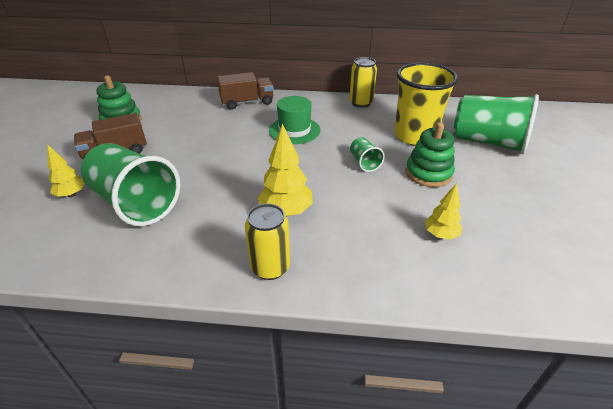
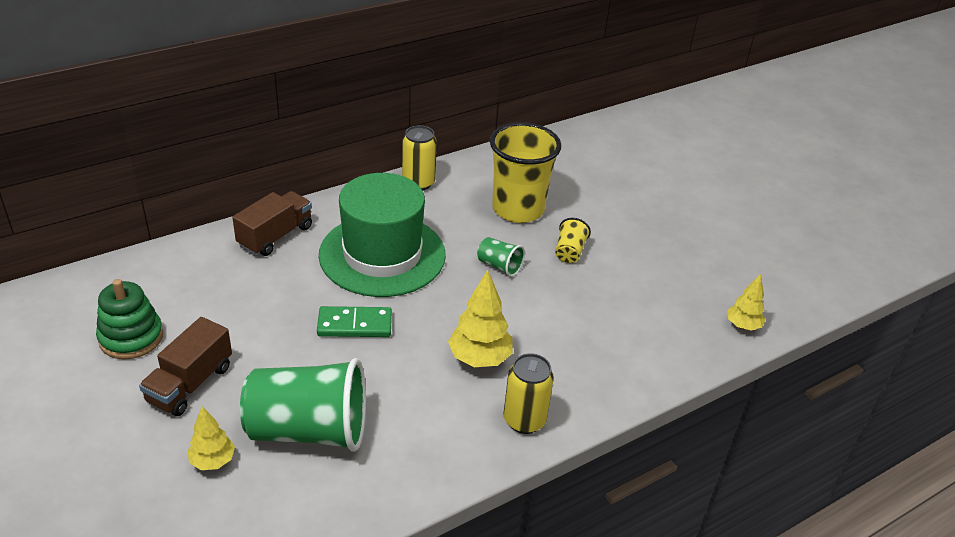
camera: 40 degrees left, 0 degrees up
(233, 159) = (355, 324): none -> green domino
(294, 130) = (382, 255): green hat -> green hat, size x1.77
(428, 173) = (569, 252): green stacking toy -> yellow cup
(440, 235) = (632, 314): yellow tree -> yellow tree (742, 326)
(488, 142) = (592, 189): green cup -> none

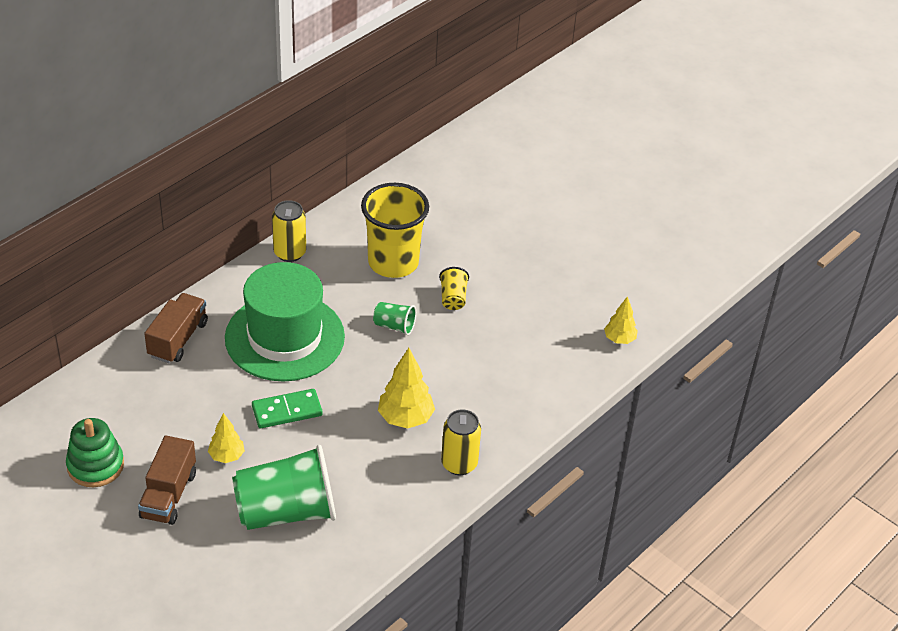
camera: 15 degrees left, 5 degrees up
(213, 461) = (219, 554): yellow tree -> yellow tree (227, 456)

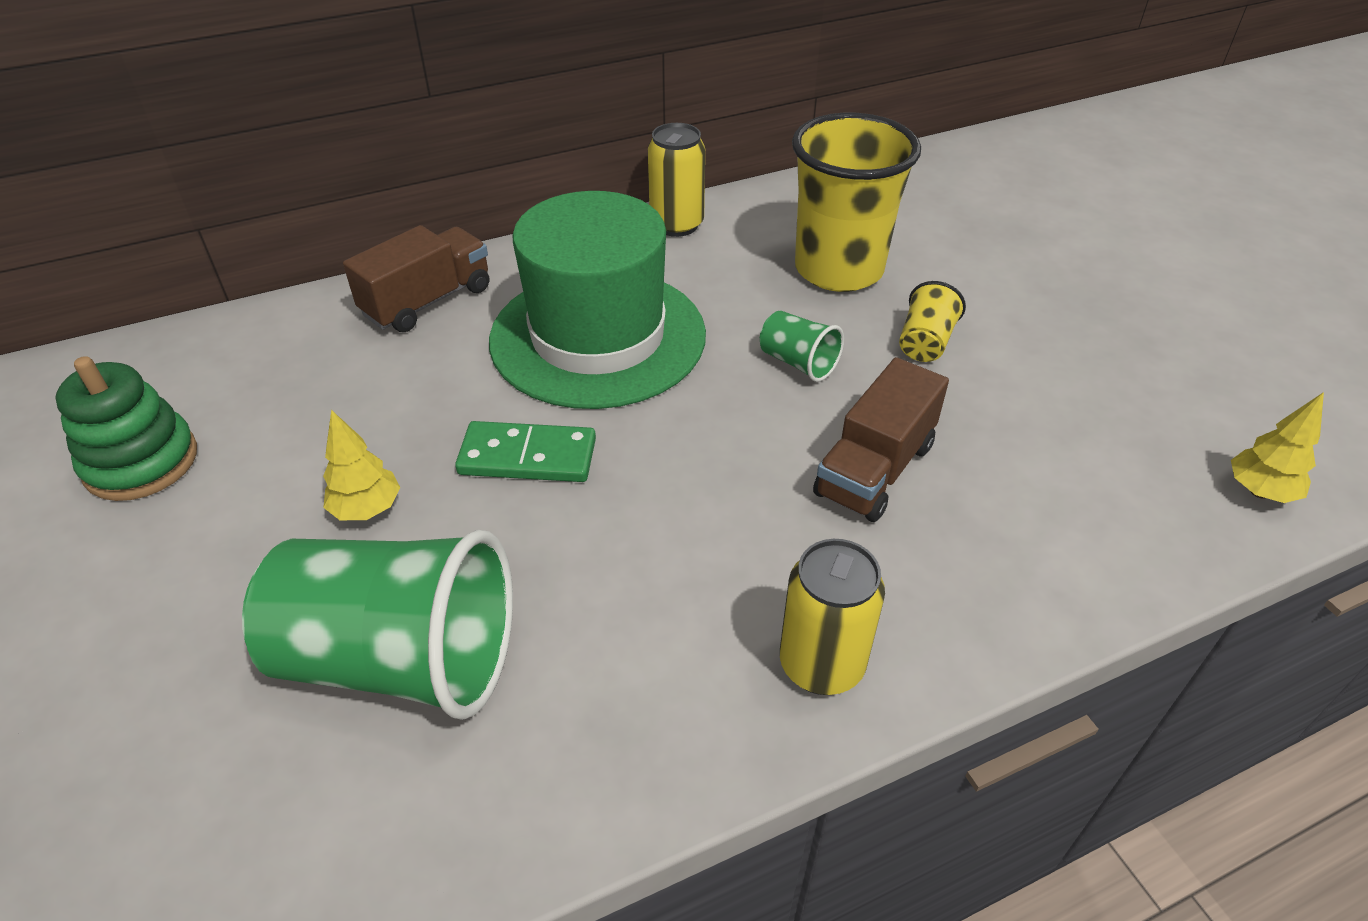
camera: 25 degrees right, 0 degrees up
(168, 495) = (212, 553): brown truck -> brown truck (875, 469)
(405, 418) = (745, 532): yellow tree -> none

